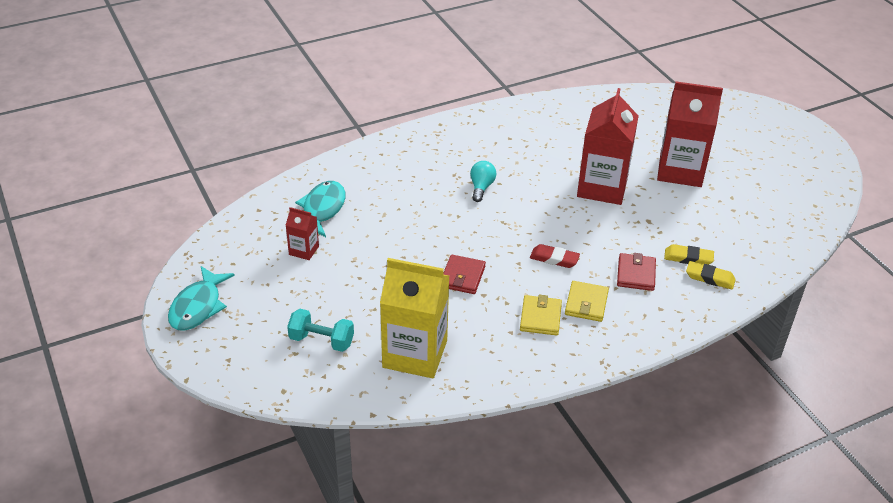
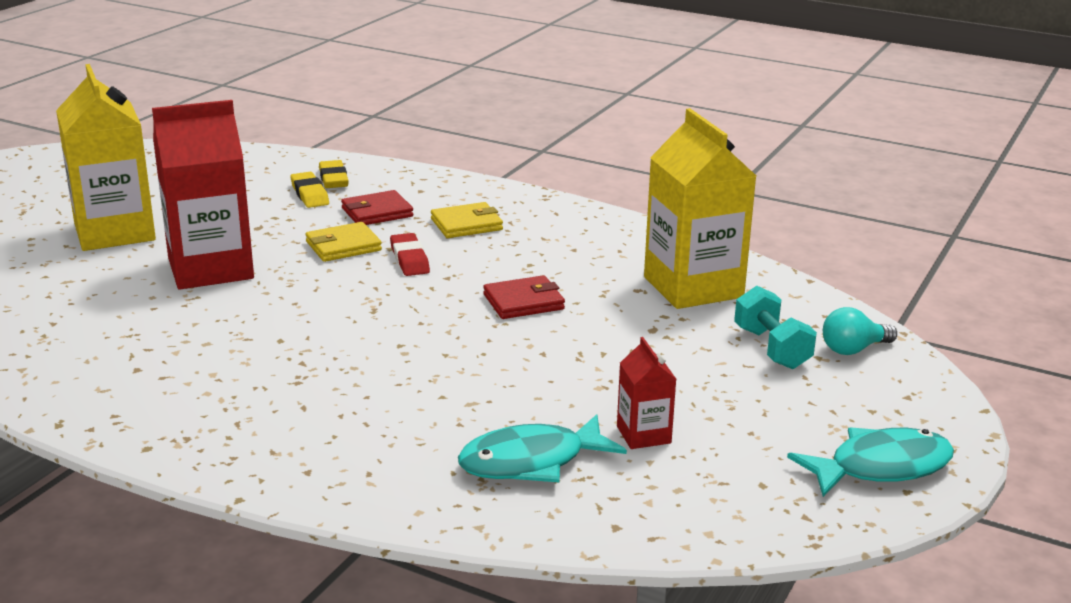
camera: 125 degrees left, 15 degrees down
(481, 187) = (307, 349): turquoise light bulb -> turquoise light bulb (853, 349)
(540, 317) = (526, 240): yellow wallet -> yellow wallet (343, 246)
(680, 171) = (114, 232): red carton -> yellow carton

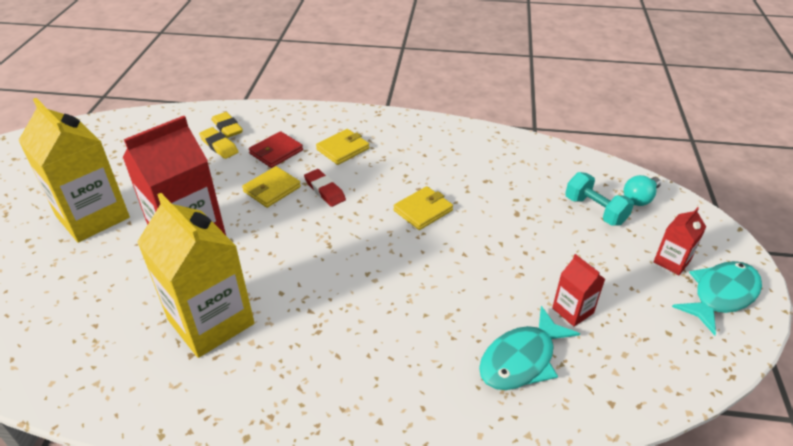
camera: 20 degrees left, 15 degrees up
(523, 302) = (423, 210): red wallet -> yellow wallet
(693, 287) = (516, 170): yellow carton -> yellow carton (211, 321)
(838, 420) = (671, 261): none -> red carton

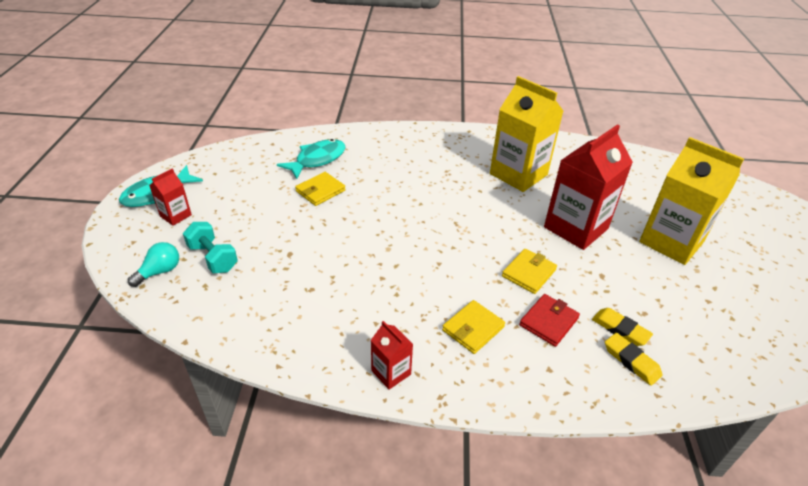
camera: 175 degrees right, 0 degrees up
(325, 190) = (476, 273): red eraser -> none
(423, 210) = (377, 254): yellow wallet -> yellow wallet (320, 191)
(572, 310) = (273, 183): red carton -> red carton (391, 372)

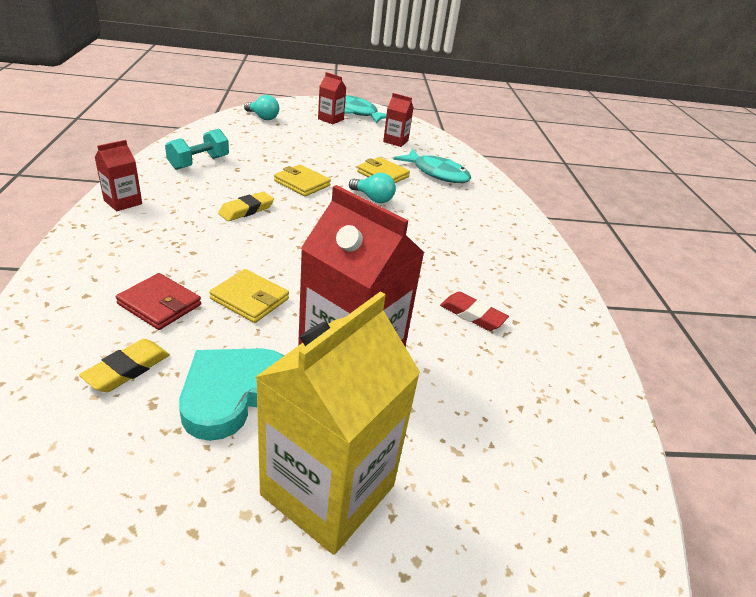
camera: 80 degrees right, 5 degrees down
(213, 258) = (278, 133): turquoise dumbbell -> turquoise dumbbell (199, 163)
(244, 175) = (395, 141): none -> red carton
(368, 201) = (373, 198): none -> turquoise light bulb
(473, 328) = (164, 249): yellow wallet -> yellow wallet (302, 183)
(518, 174) = (472, 315): yellow carton -> red eraser
(622, 278) = (232, 393): none -> turquoise heart
(631, 361) = (67, 369): yellow eraser -> yellow eraser (246, 210)

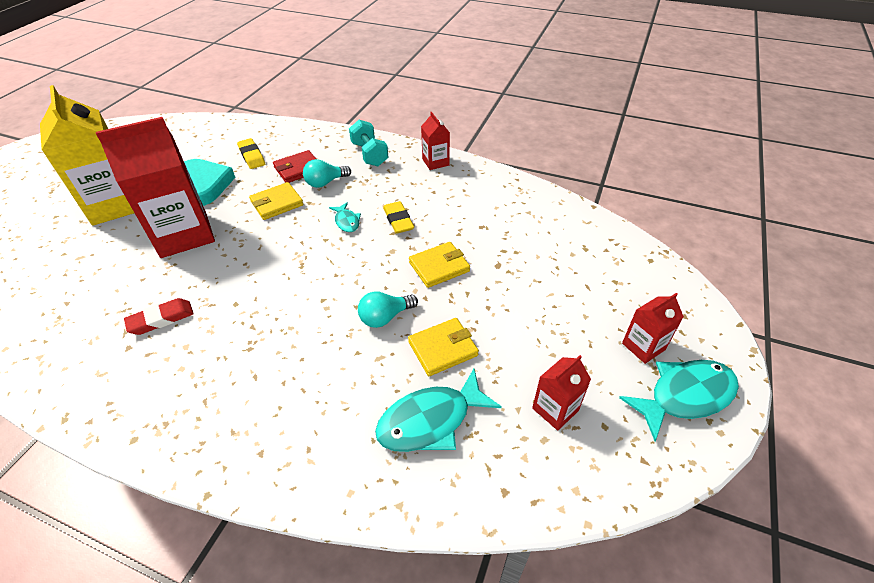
camera: 120 degrees right, 10 degrees up
(199, 163) = (501, 205): turquoise dumbbell -> turquoise dumbbell (369, 154)
(262, 239) = (347, 221): none -> turquoise fish
(263, 117) = (637, 271): turquoise light bulb -> turquoise light bulb (325, 183)

